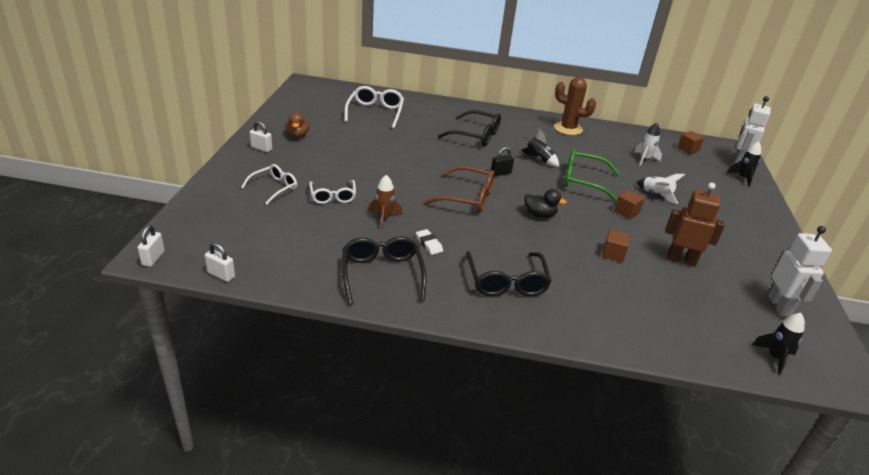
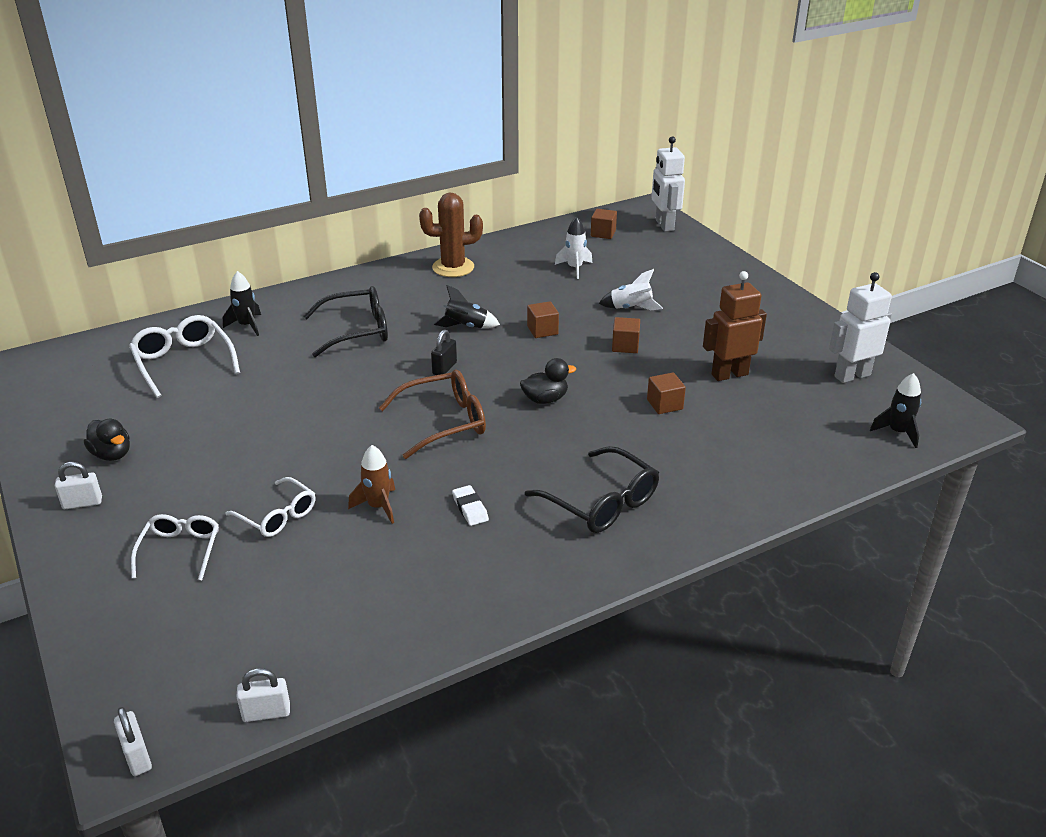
camera: 35 degrees left, 0 degrees up
(297, 135) = (112, 454): brown duck -> black duck
(382, 274) = (462, 579): black glasses -> none
(429, 244) = (470, 508): white eraser -> white eraser turned 45 degrees clockwise
(582, 181) = (542, 330): green glasses -> brown cube
(742, 178) = (686, 244): black rocket -> black rocket (247, 325)
(779, 306) = (852, 375): white robot -> white robot turned 75 degrees counterclockwise

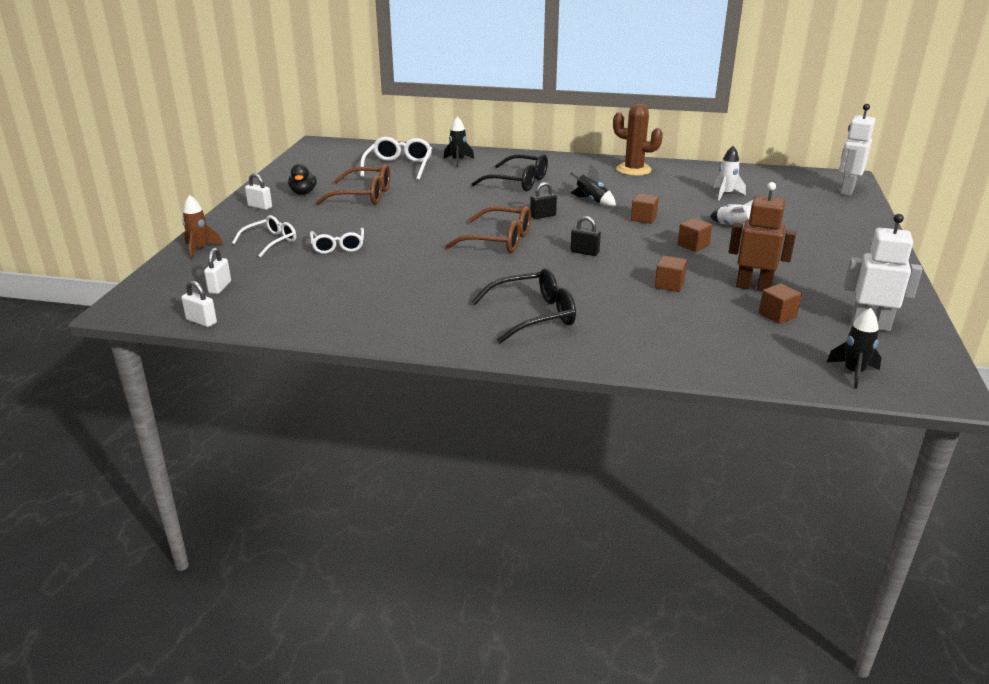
camera: 40 degrees right, 5 degrees down
(137, 756) = (126, 310): white padlock -> white padlock (220, 287)
(201, 425) = (364, 196): none -> brown glasses
(378, 507) = (396, 263): brown rocket -> brown rocket (200, 249)
(470, 508) = (446, 285): white eraser -> none
(545, 399) = (584, 252): black duck -> black padlock
(602, 503) = (534, 315): black glasses -> black glasses turned 105 degrees counterclockwise
(603, 233) = (783, 182): brown cube -> brown cube (777, 315)

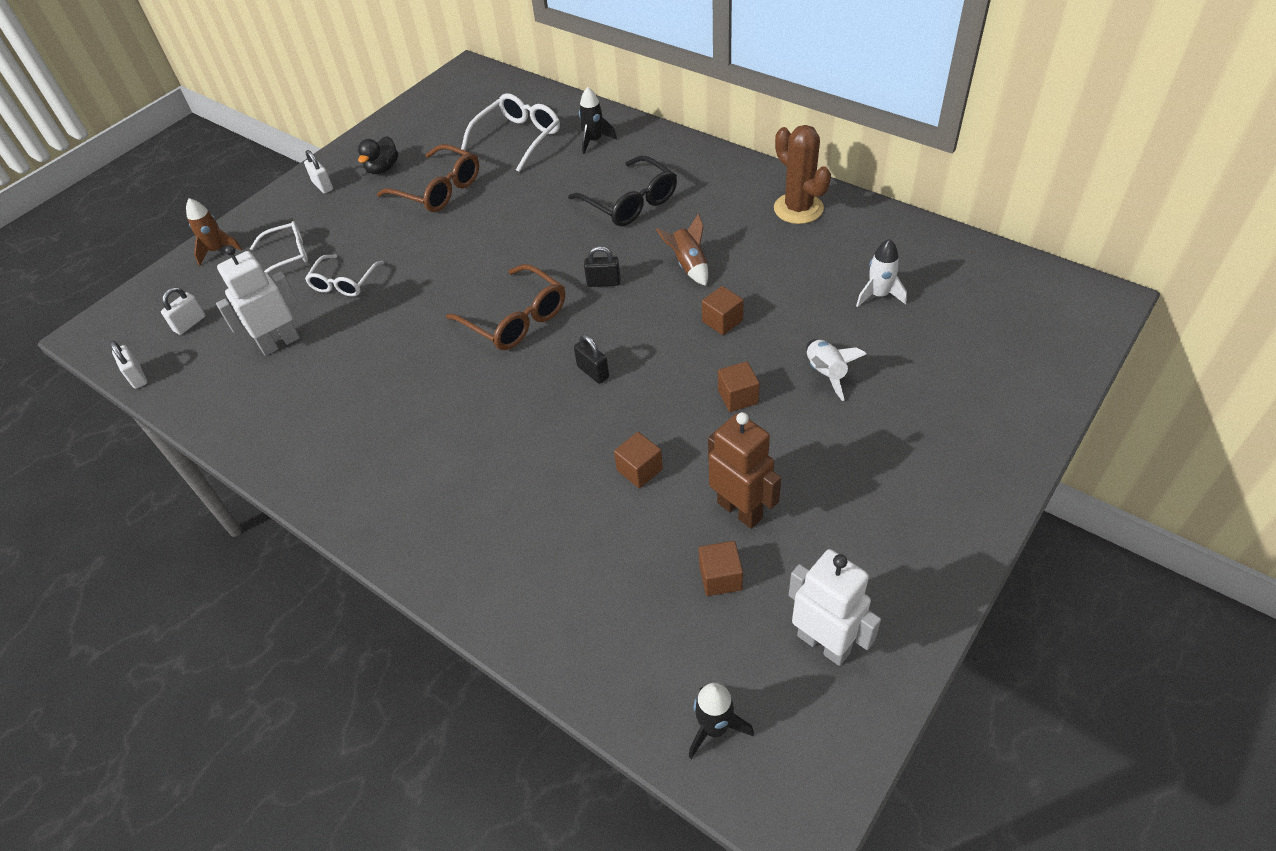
camera: 30 degrees right, 20 degrees up
(534, 315) = (442, 476): black glasses -> none
(592, 201) = (688, 265): black rocket -> brown rocket
(846, 190) = (1070, 332): white robot -> white robot (279, 343)

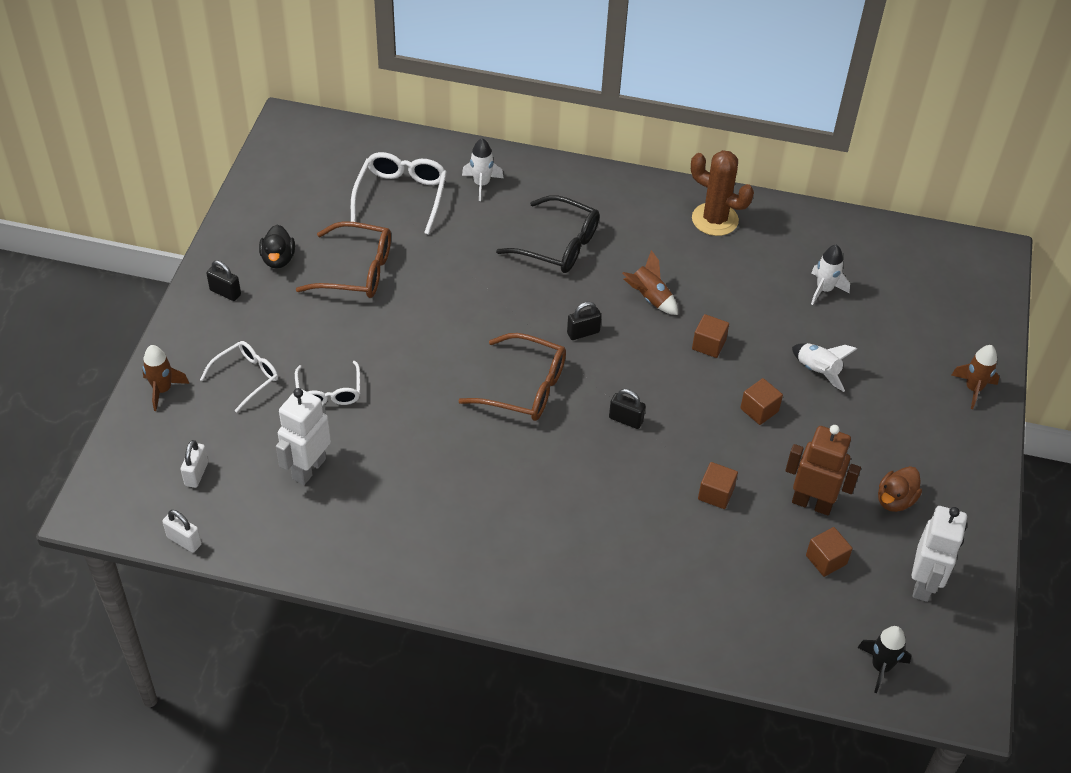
camera: 30 degrees left, 0 degrees up
(323, 186) = (225, 292): white padlock -> black padlock
(594, 141) = (481, 184): black rocket -> white rocket
(824, 643) = (924, 584): white robot -> white robot turned 90 degrees clockwise
(840, 534) = (895, 500): none -> brown duck
(1004, 436) = (973, 389): none -> brown rocket

